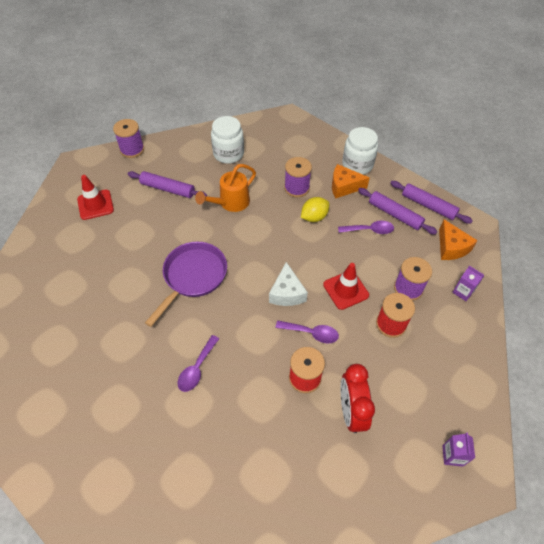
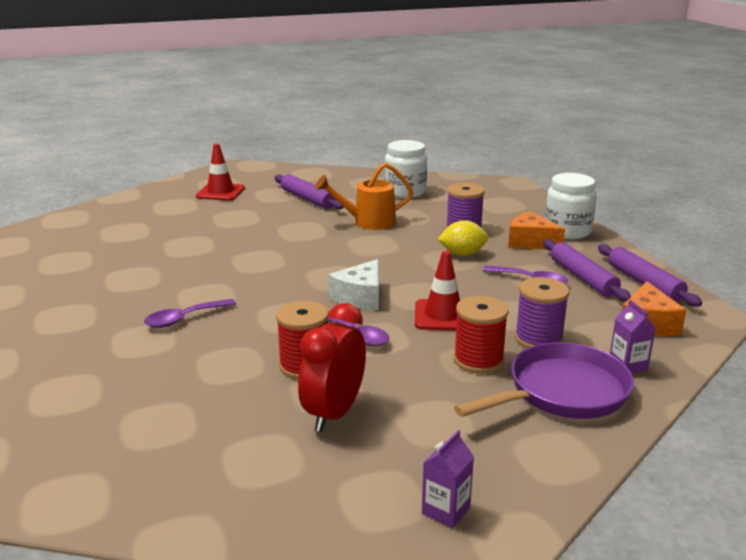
camera: 30 degrees right, 30 degrees down
(132, 149) = (301, 170): purple spool -> none
(193, 277) = (262, 258): purple pan -> purple pan (562, 392)

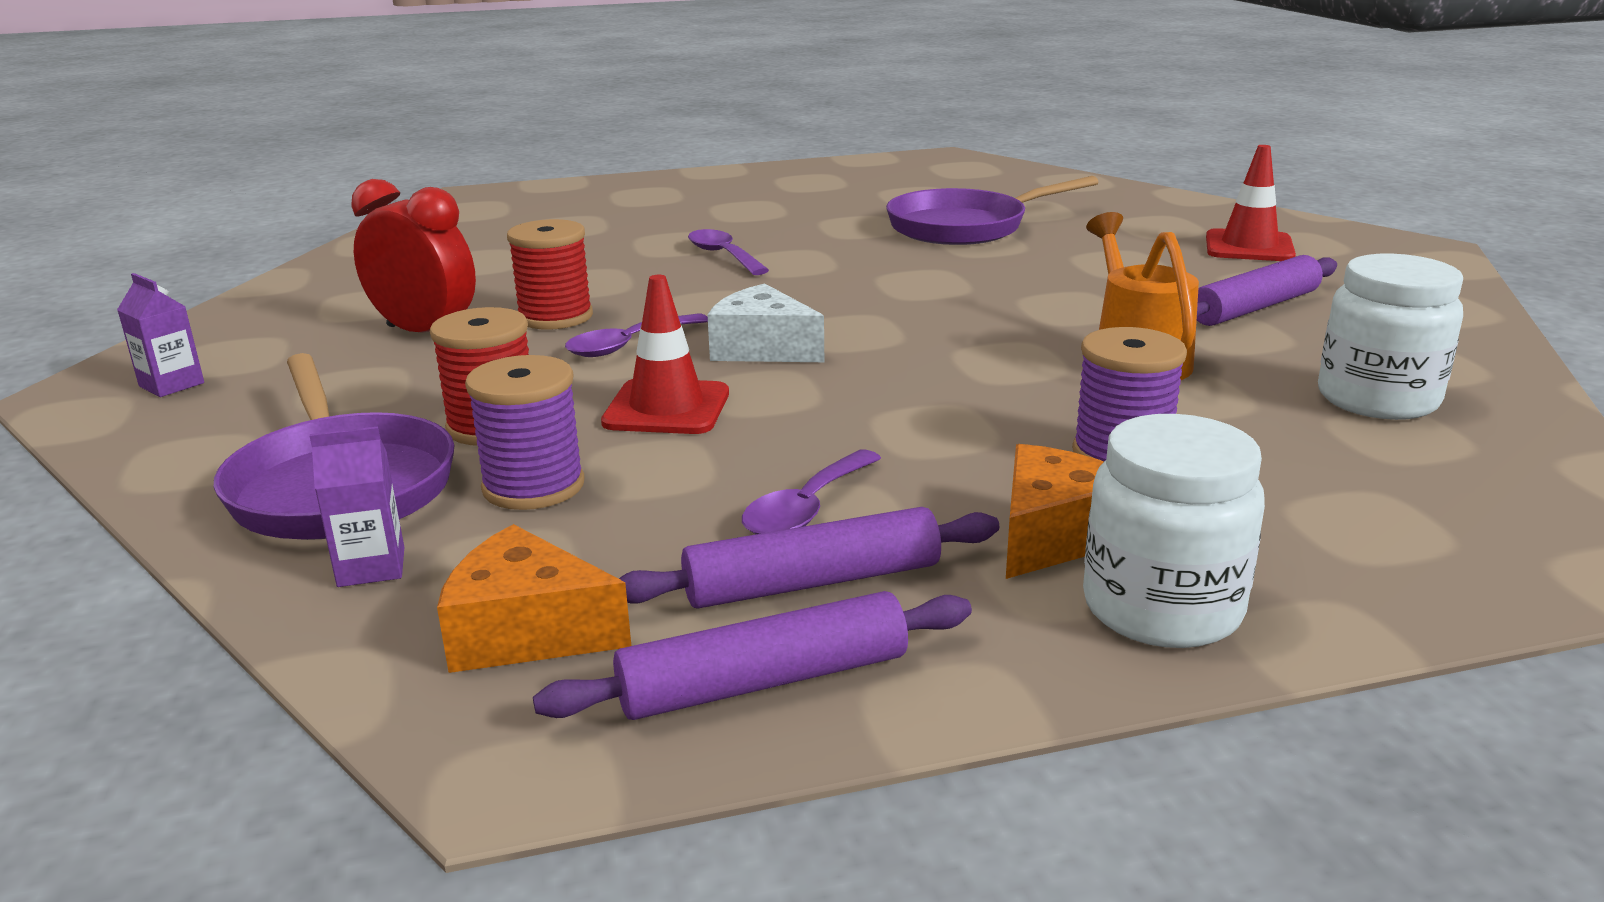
camera: 95 degrees right, 0 degrees up
(153, 249) = (964, 227): none -> purple pan
(462, 254) = (963, 443): yellow lemon -> none

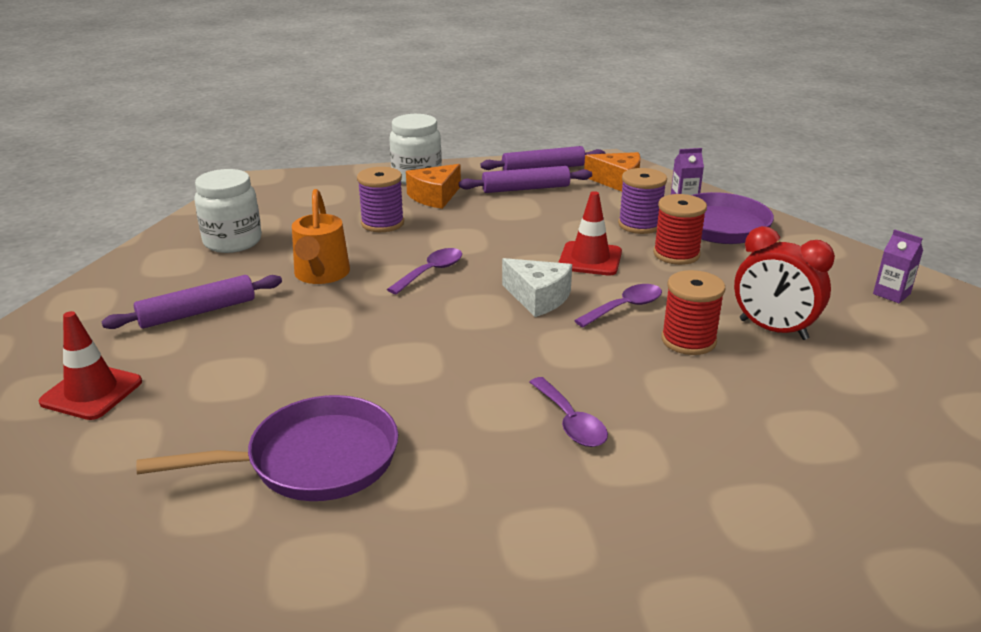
camera: 175 degrees left, 5 degrees up
(806, 509) = (524, 210): purple spoon -> purple spoon (431, 272)

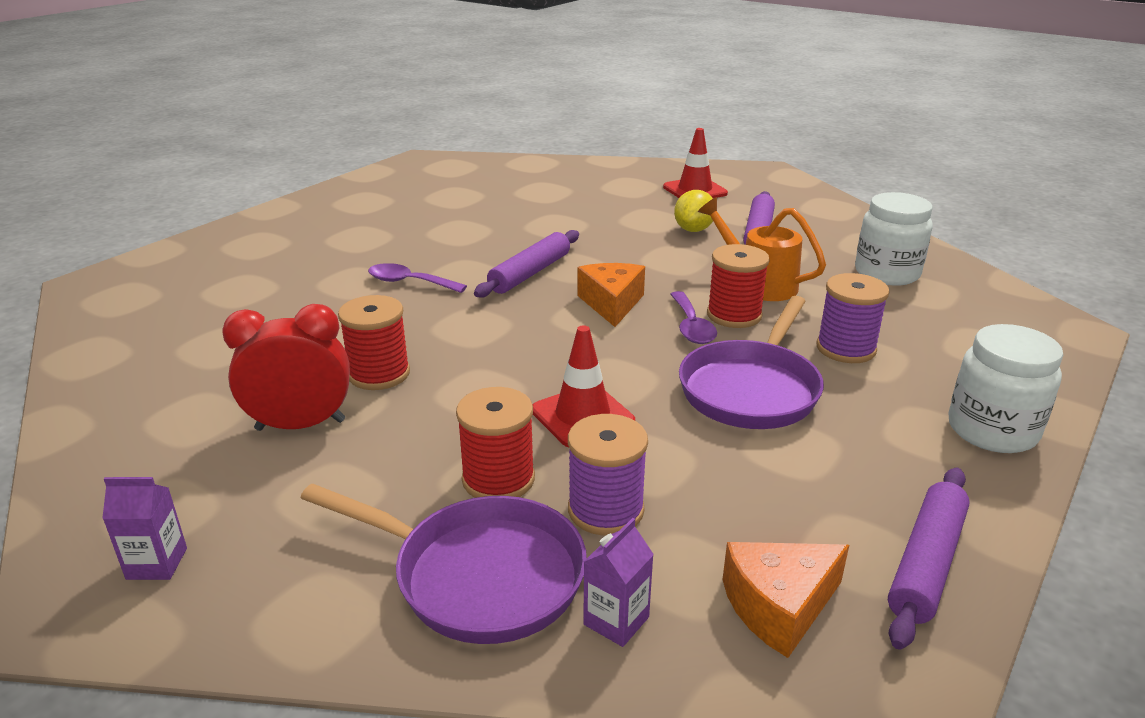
camera: 135 degrees right, 0 degrees up
(230, 343) = (693, 230): none -> yellow lemon
(313, 460) = (526, 215): purple pan -> purple pan (751, 389)
(390, 265) = (734, 315): none -> red spool
(435, 197) = (896, 411): orange cheese -> orange cheese (611, 303)
(526, 189) = (849, 493): purple rolling pin -> purple rolling pin (530, 273)
(538, 298) = (562, 349): white cheese -> none
(625, 307) = (473, 378): purple spoon -> none

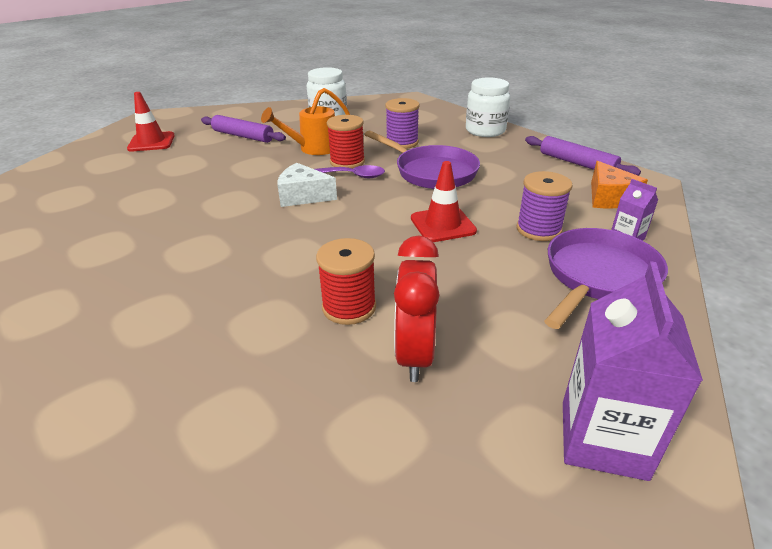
camera: 75 degrees left, 5 degrees up
(157, 563) = (603, 439): purple carton -> purple carton, size x1.99
(409, 282) = (186, 283): purple spoon -> none
(498, 479) = (505, 262): red spool -> none
(530, 273) = (226, 221): purple rolling pin -> none
(611, 303) = (303, 196): orange cheese -> white cheese
(693, 230) = (217, 153): yellow lemon -> none

